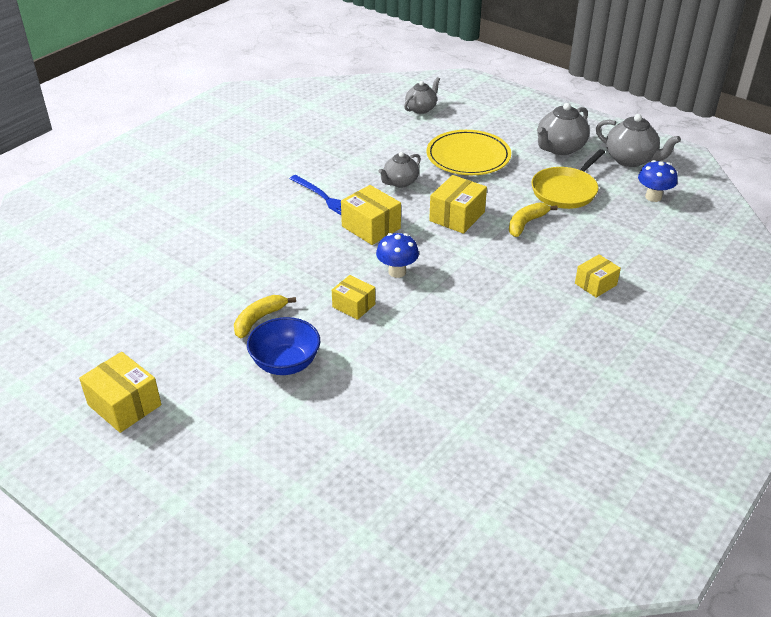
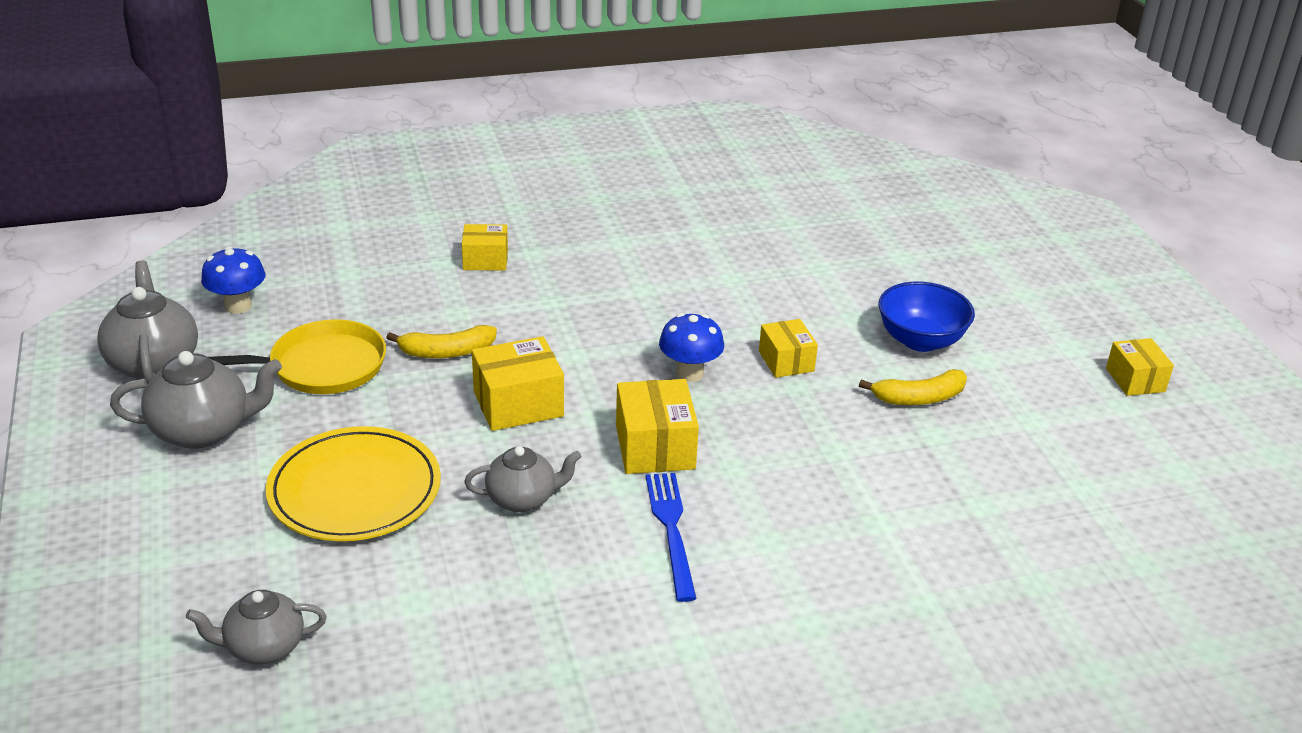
camera: 145 degrees left, 5 degrees down
(124, 405) = (1135, 380): yellow box -> yellow box, size x0.66

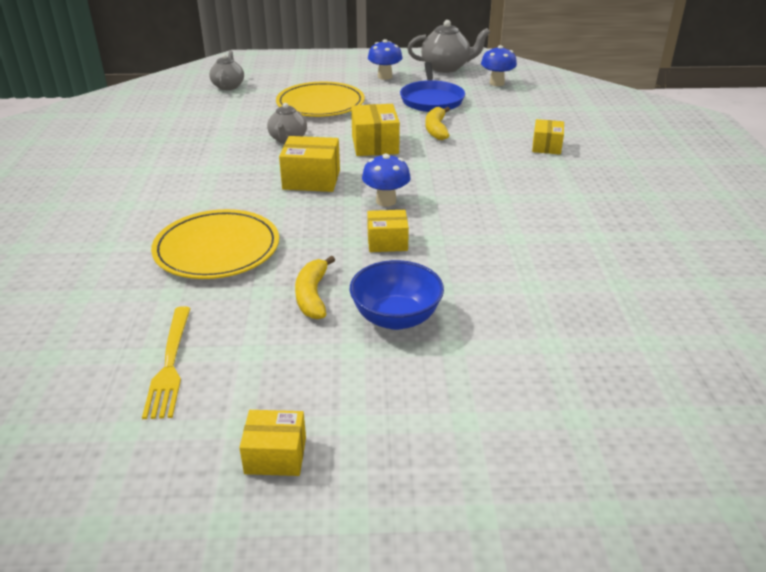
camera: 105 degrees right, 0 degrees up
(203, 431) = (385, 77): grey teapot -> blue mushroom
(321, 366) = (431, 100): yellow pan -> blue pan
(671, 530) = (233, 175): blue fork -> none
(873, 492) = (217, 249): none -> yellow plate
(1086, 469) = (170, 364): none -> yellow fork

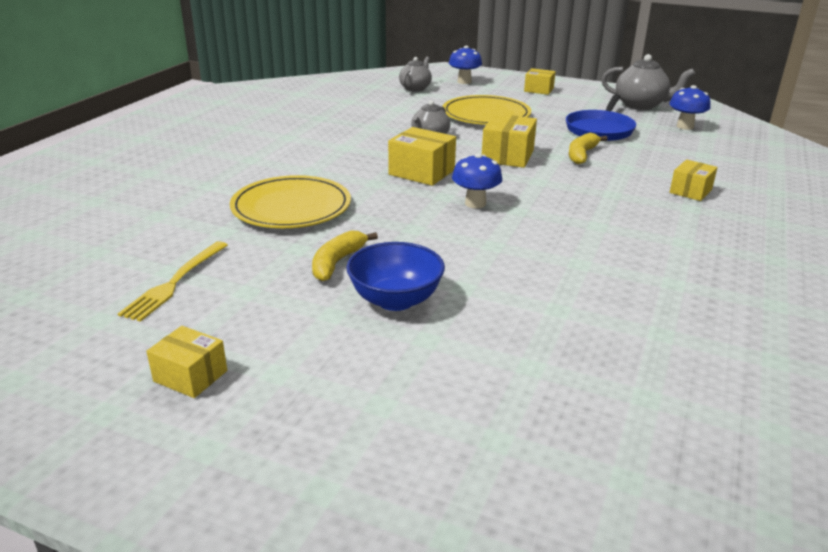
camera: 25 degrees right, 5 degrees down
(385, 77) = (569, 103): blue mushroom -> blue mushroom (464, 82)
(387, 242) = (445, 237): yellow box -> yellow box (538, 90)

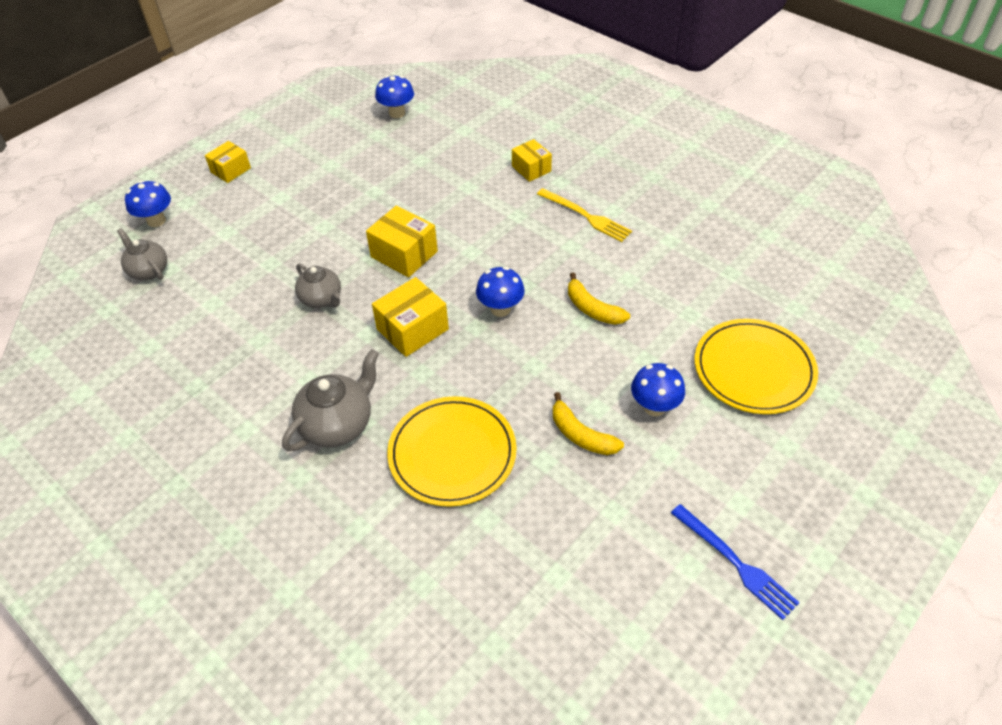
camera: 70 degrees left, 20 degrees up
(175, 282) = (581, 569): yellow fork -> yellow fork (585, 216)
(190, 376) = (735, 563): yellow box -> blue fork
(395, 300) = (654, 407): blue bowl -> blue mushroom
(486, 115) = (282, 235): yellow plate -> yellow plate (753, 369)
(582, 154) = (426, 203): yellow banana -> yellow banana (592, 309)
(600, 129) = (372, 168): blue pan -> none
(641, 105) = (326, 117): grey teapot -> grey teapot (338, 424)

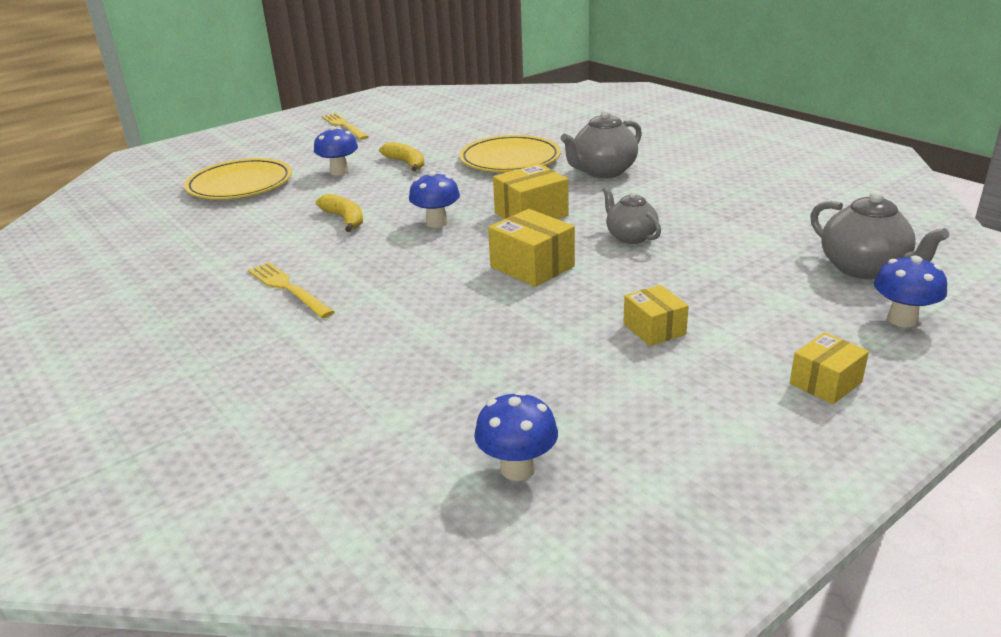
camera: 170 degrees left, 20 degrees down
(148, 270) = (864, 269): grey teapot -> grey teapot, size x1.51
(531, 169) = (319, 347): yellow box -> yellow box (654, 329)
(735, 563) = (344, 126): blue fork -> yellow fork

